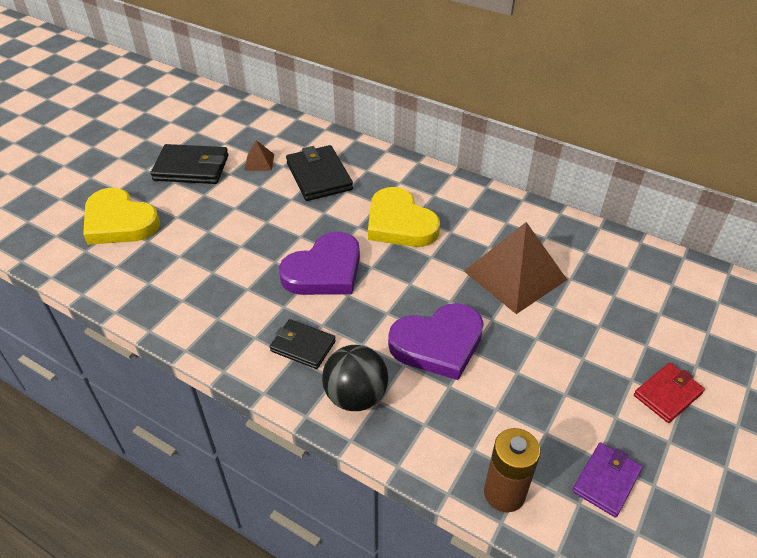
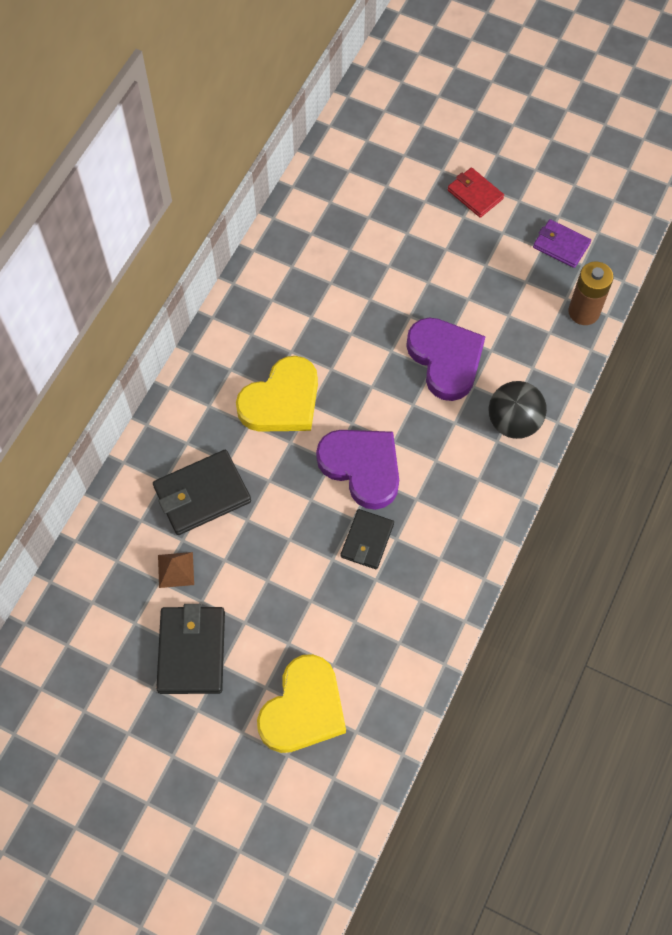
camera: 95 degrees left, 20 degrees up
(303, 346) = (464, 473): black wallet -> black wallet (367, 540)
(515, 275) = (350, 295): brown pyramid -> none

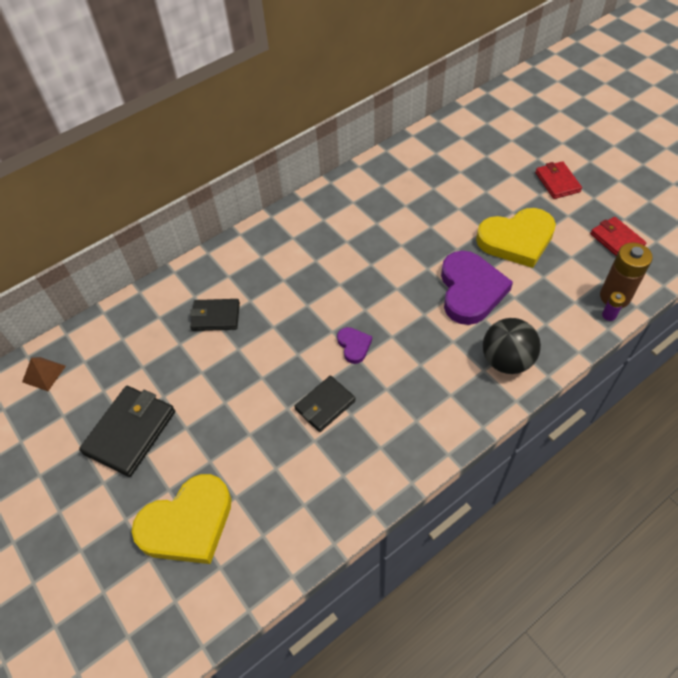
camera: 30 degrees right, 10 degrees down
(175, 569) = (160, 363): brown pyramid -> brown pyramid (44, 373)
(202, 494) = (216, 317): black wallet -> black wallet, size x0.64
(282, 401) = (318, 273): yellow heart -> yellow heart (516, 240)
(362, 467) = (354, 346): purple heart -> purple heart, size x0.47
(561, 245) = (616, 240): purple wallet -> red wallet
(586, 335) = (609, 315): none -> purple battery

